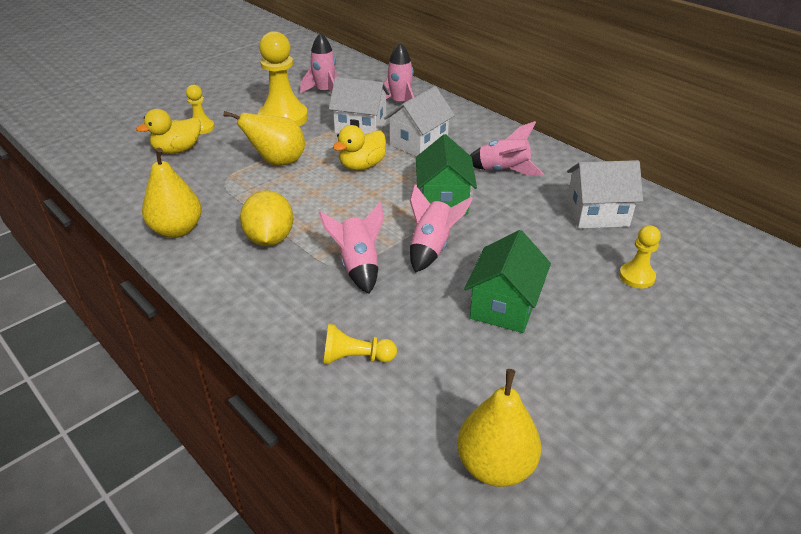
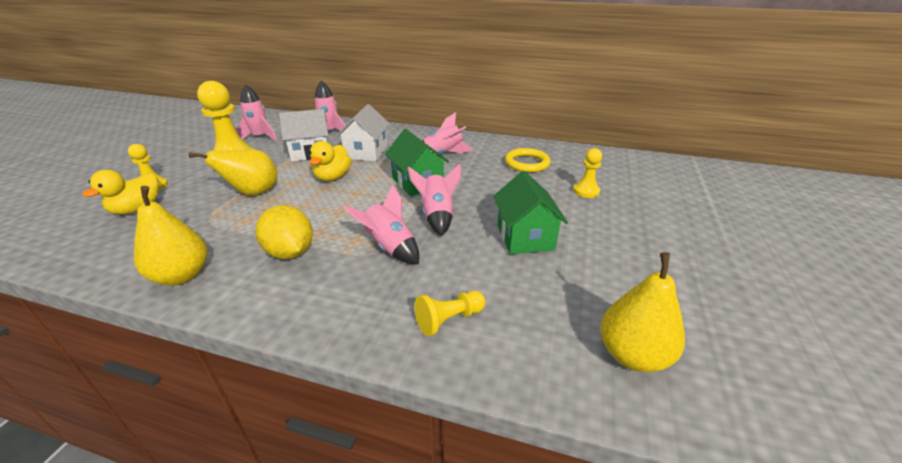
camera: 30 degrees left, 5 degrees down
(597, 214) = (527, 163): white house -> yellow ring

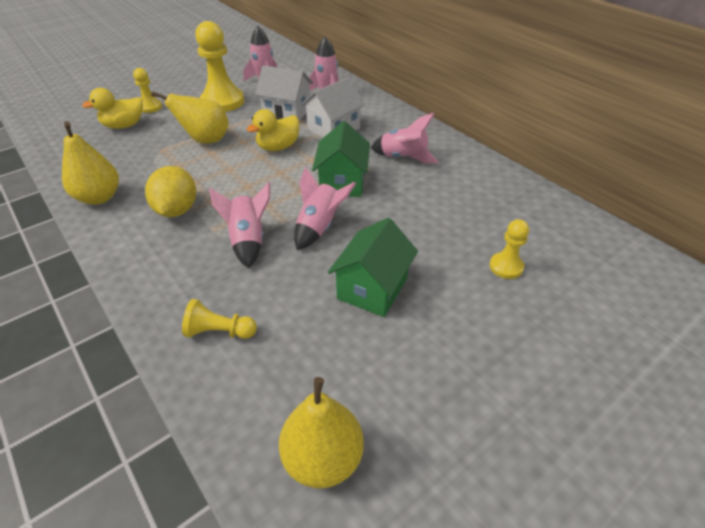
camera: 35 degrees right, 10 degrees up
(527, 163) = (480, 203): yellow ring -> none

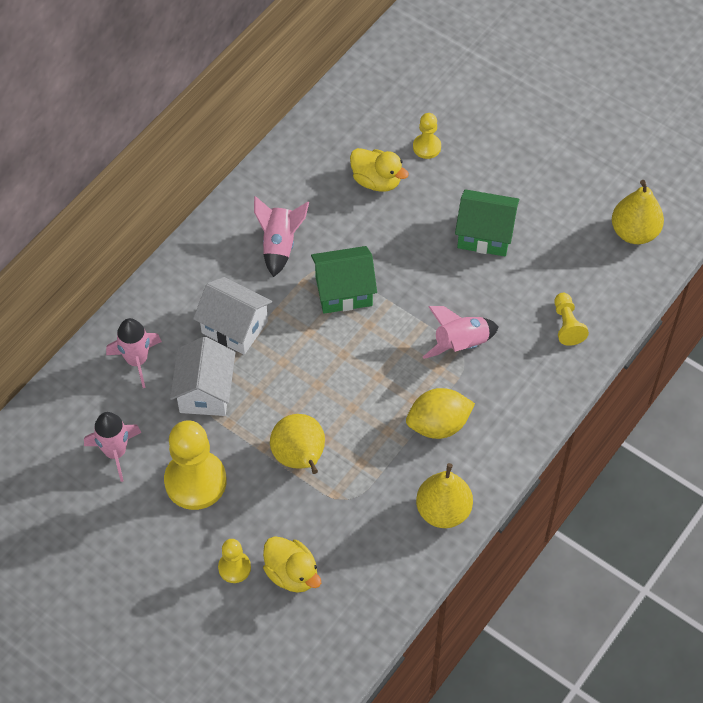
camera: 105 degrees left, 15 degrees up
(278, 147) = (293, 373): yellow duck -> yellow duck (376, 181)
(319, 227) = (422, 292): pink rocket -> none

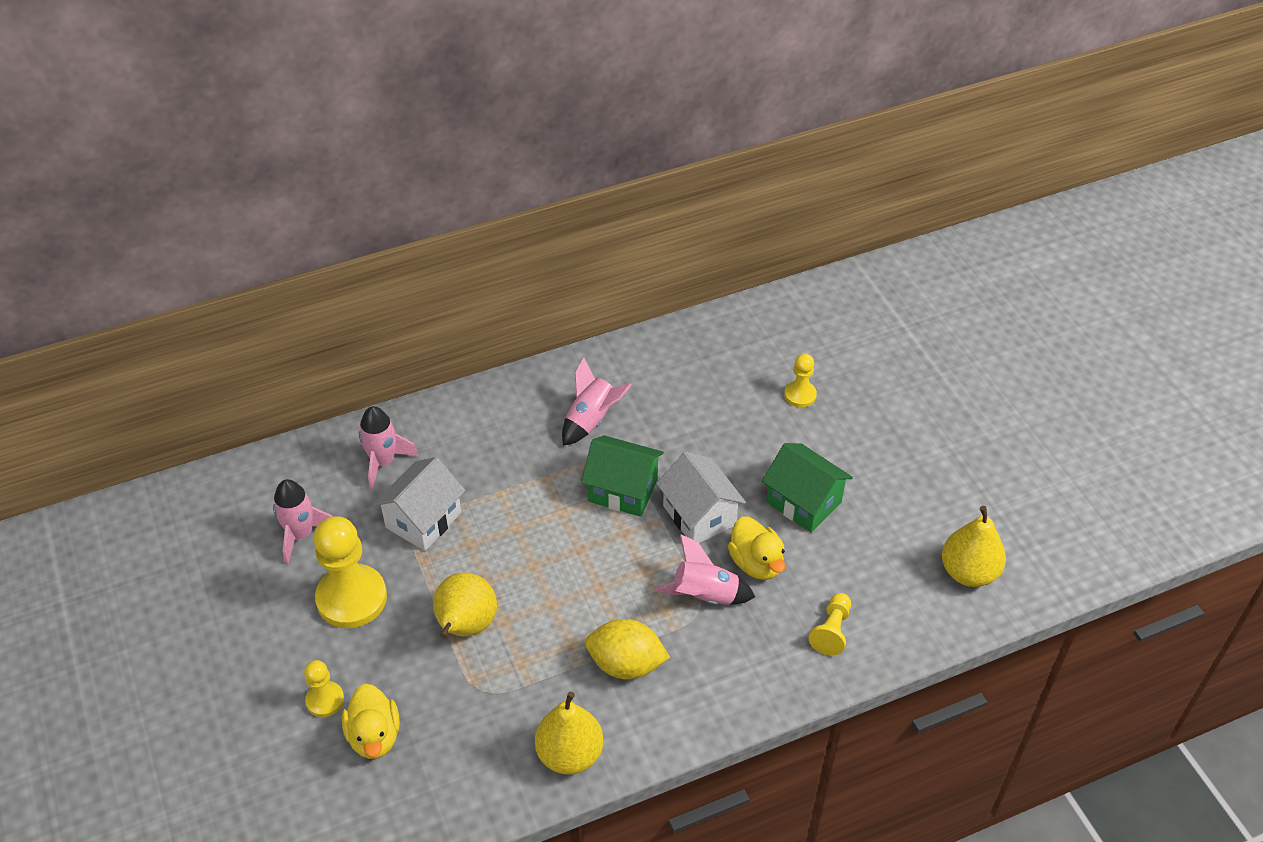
camera: 30 degrees right, 10 degrees down
(234, 327) = (494, 474): white house -> white house (699, 515)
(376, 181) = (728, 404): yellow duck -> yellow duck (756, 563)

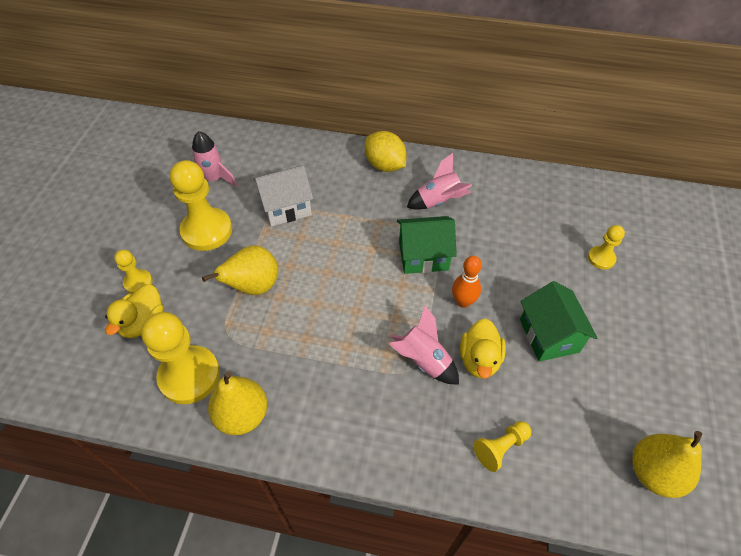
camera: 35 degrees right, 5 degrees up
(383, 462) = (293, 163): pink rocket -> none
(480, 754) = (189, 376): none -> yellow pawn
(623, 490) = (423, 256): green house -> green house turned 60 degrees counterclockwise
(626, 664) = (331, 375): yellow lemon -> yellow lemon (385, 165)
(699, 515) = (463, 302): white house -> orange bowling pin

